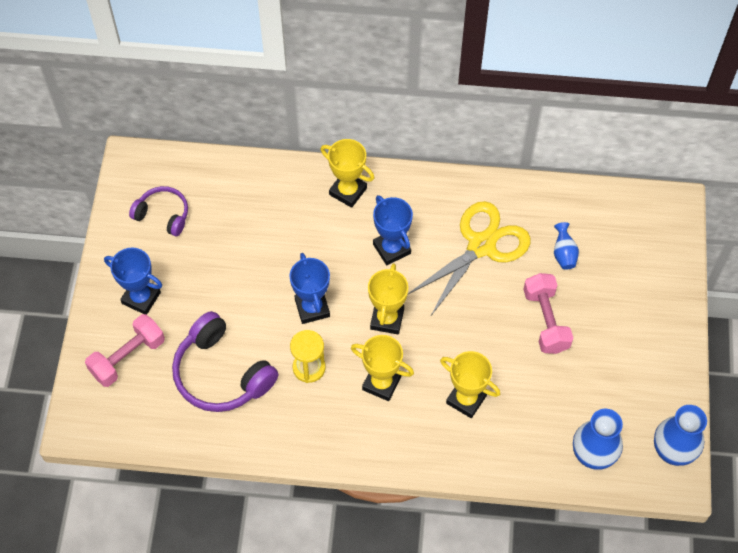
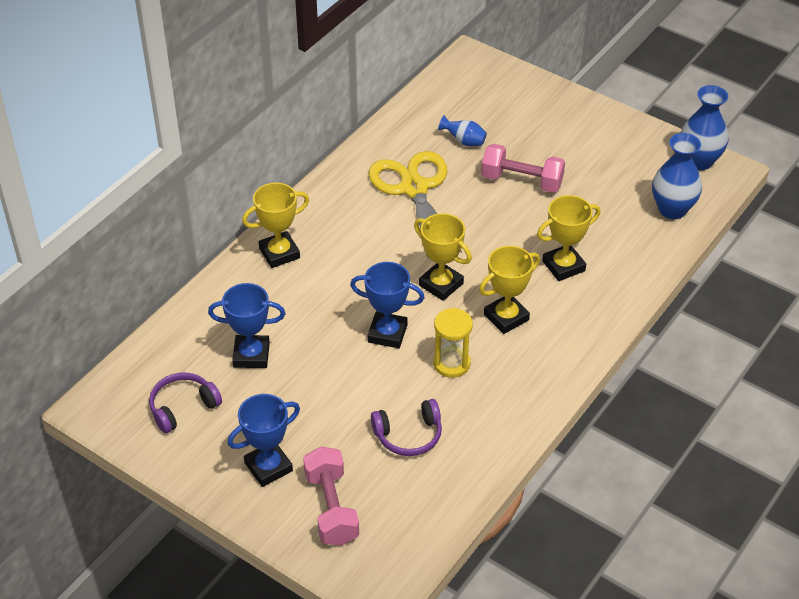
camera: 60 degrees left, 15 degrees down
(221, 373) = (409, 435): purple headphones -> purple headphones, size x0.59
(391, 249) = (368, 249): blue trophy -> blue trophy (251, 355)

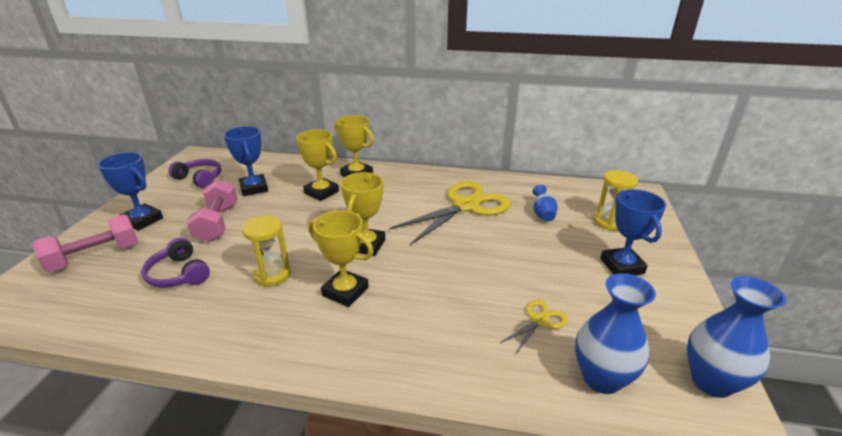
camera: 65 degrees right, 15 degrees down
(387, 333) = (296, 234): blue trophy -> blue trophy (622, 266)
(505, 106) = (609, 222): none -> yellow hourglass
(522, 181) = (528, 254): pink dumbbell -> pink dumbbell (217, 223)
(563, 266) = (438, 311): yellow trophy -> yellow trophy (321, 192)
(605, 213) = (539, 321): none -> yellow scissors

